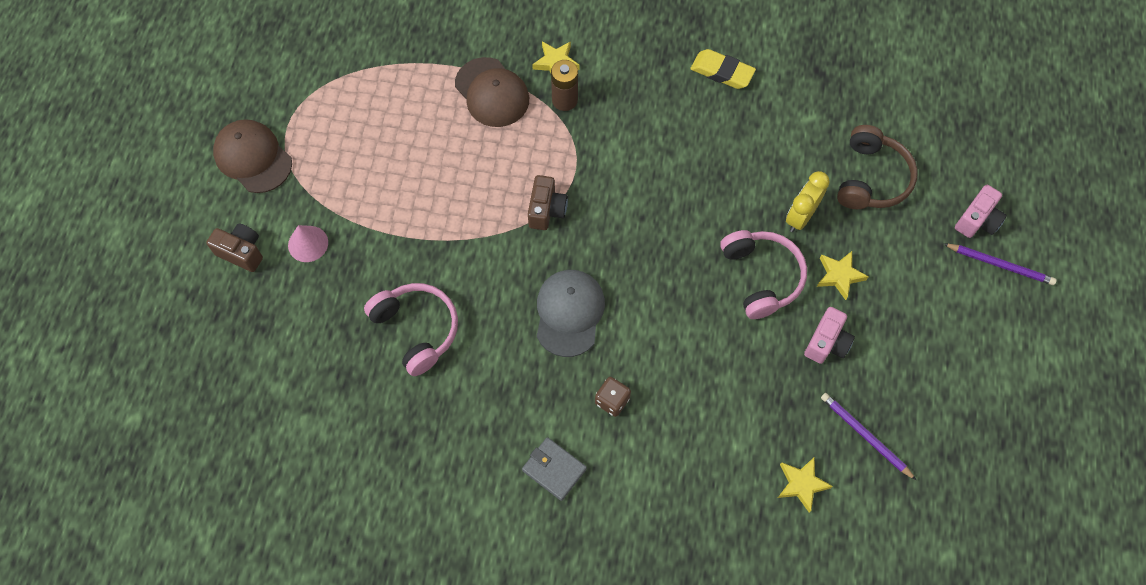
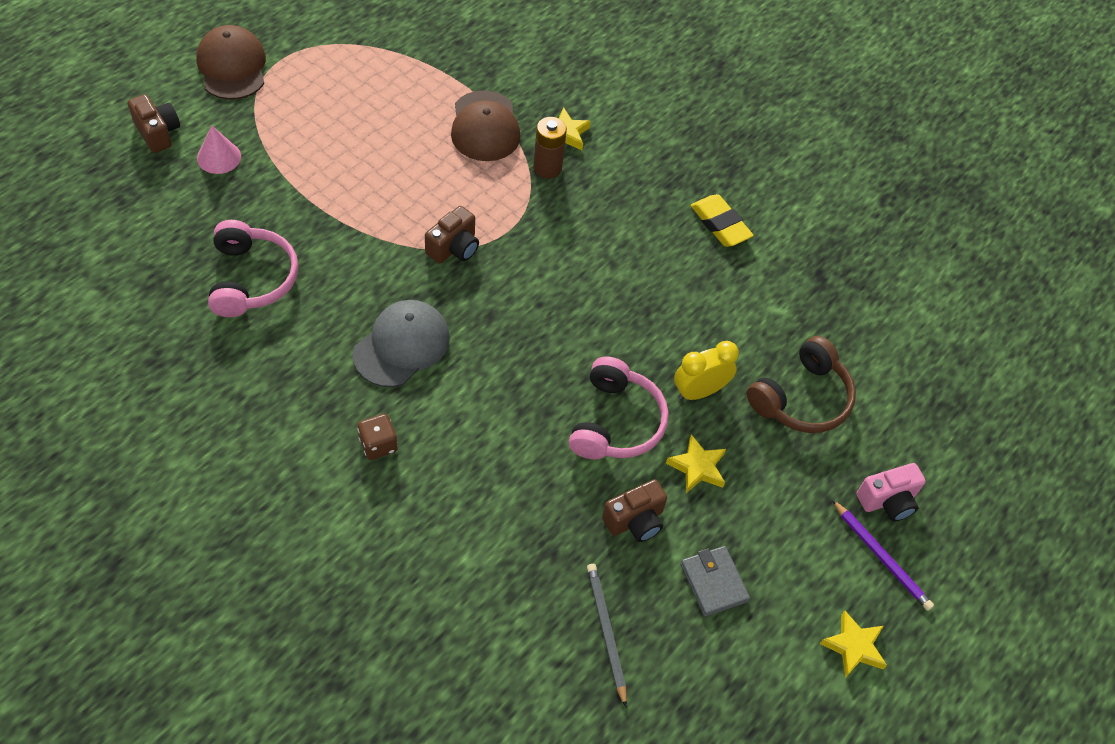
camera: 25 degrees right, 10 degrees down
(554, 469) = (273, 471): grey wallet -> grey wallet (713, 582)
(801, 484) = (503, 636): yellow star -> yellow star (853, 646)
(826, 343) = (635, 521): pink camera -> brown camera
(865, 436) = (606, 632): purple pencil -> grey pencil

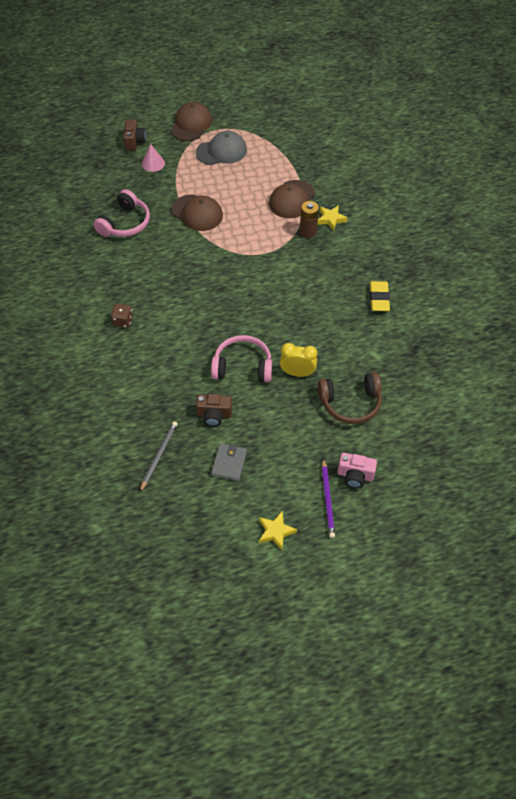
camera: 40 degrees right, 0 degrees up
(357, 210) = (197, 213): none -> brown cap
(402, 345) = (168, 283): grey cap -> grey cap (221, 151)
(454, 248) = (229, 250): brown camera -> none
(616, 422) = (242, 366): pink headphones -> pink headphones turned 135 degrees counterclockwise
(697, 467) = (266, 407): yellow star -> none

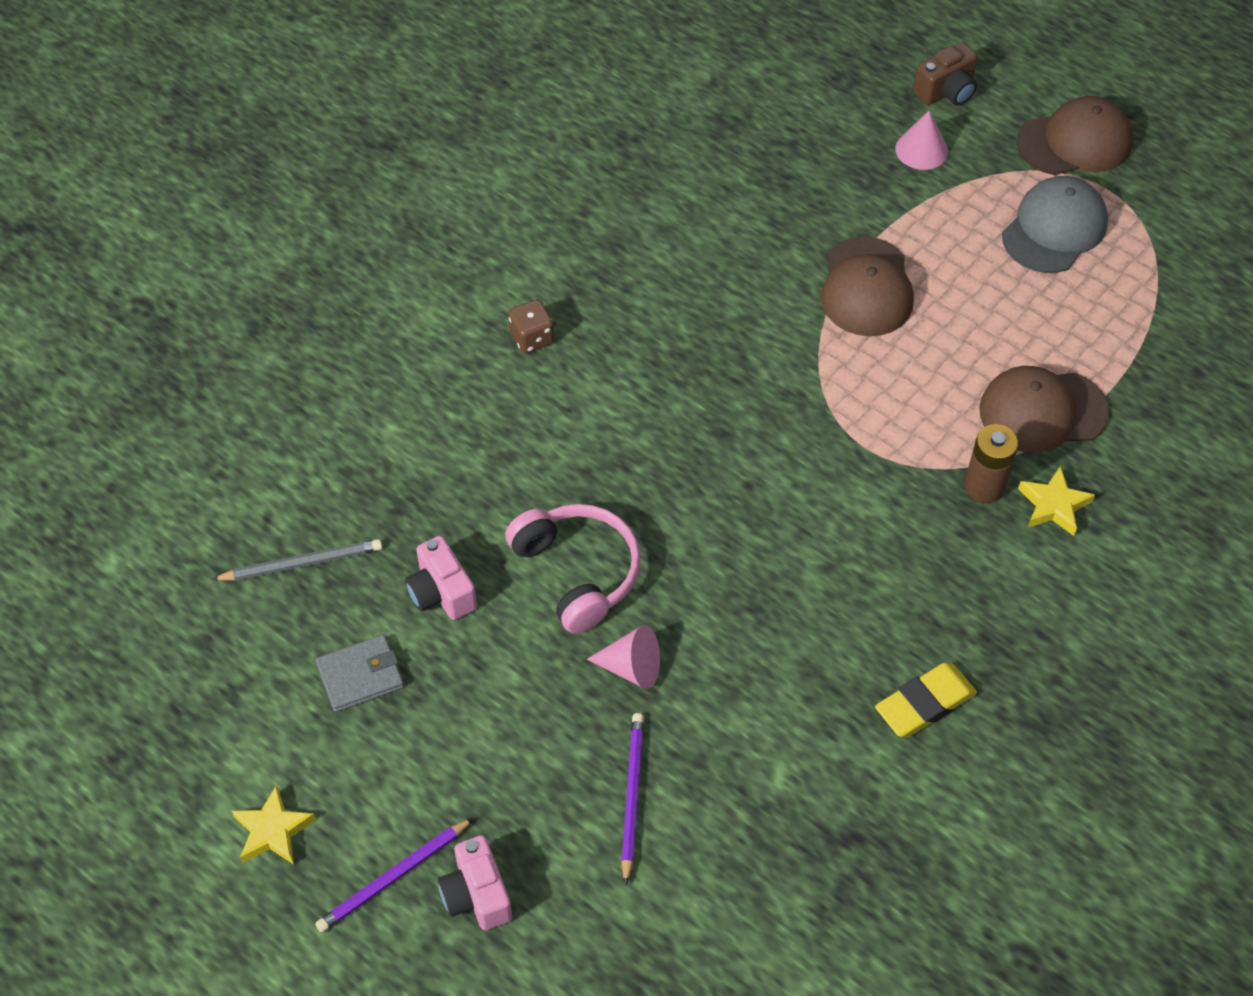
camera: 55 degrees right, 0 degrees up
(125, 223) = (745, 202): pink headphones -> none
(214, 415) = (441, 592): brown camera -> pink camera
(221, 151) = (1054, 228): grey cap -> grey cap turned 90 degrees counterclockwise
(297, 373) = (632, 667): yellow clock -> pink cone
(350, 403) = (632, 796): brown headphones -> purple pencil

